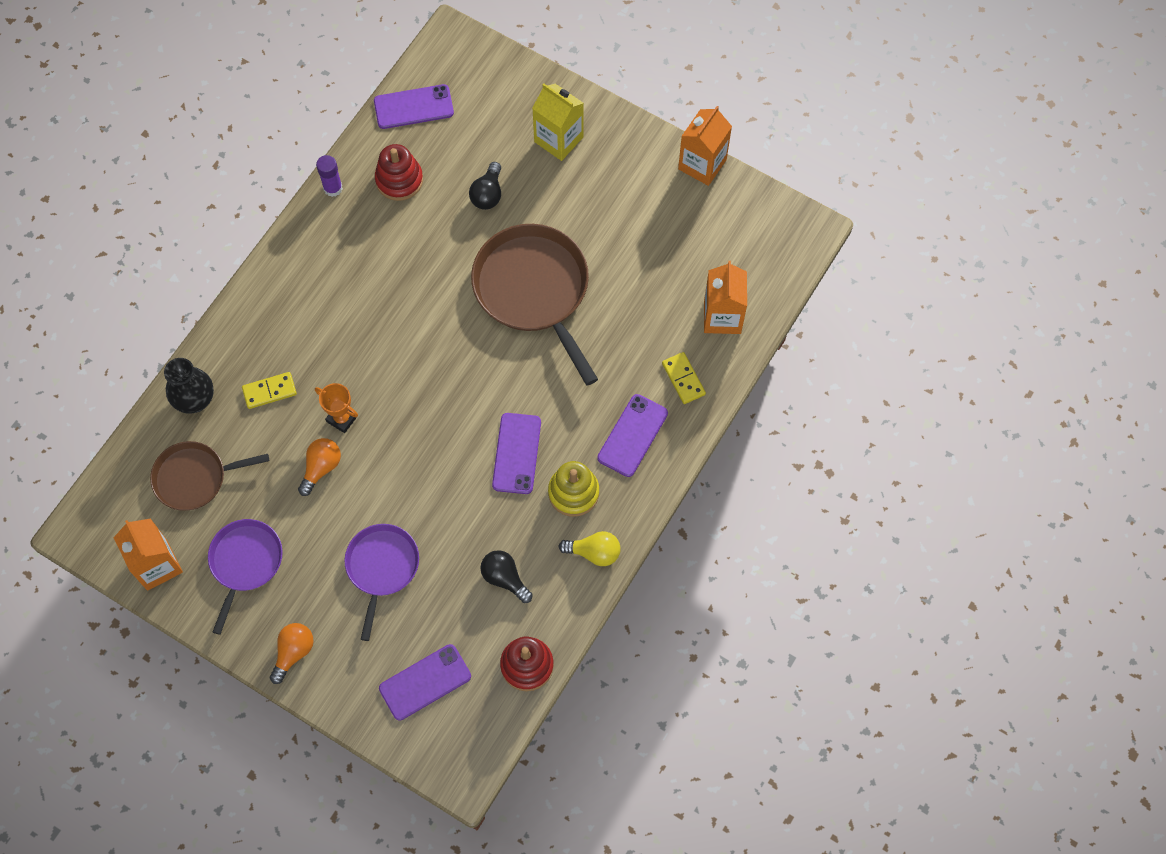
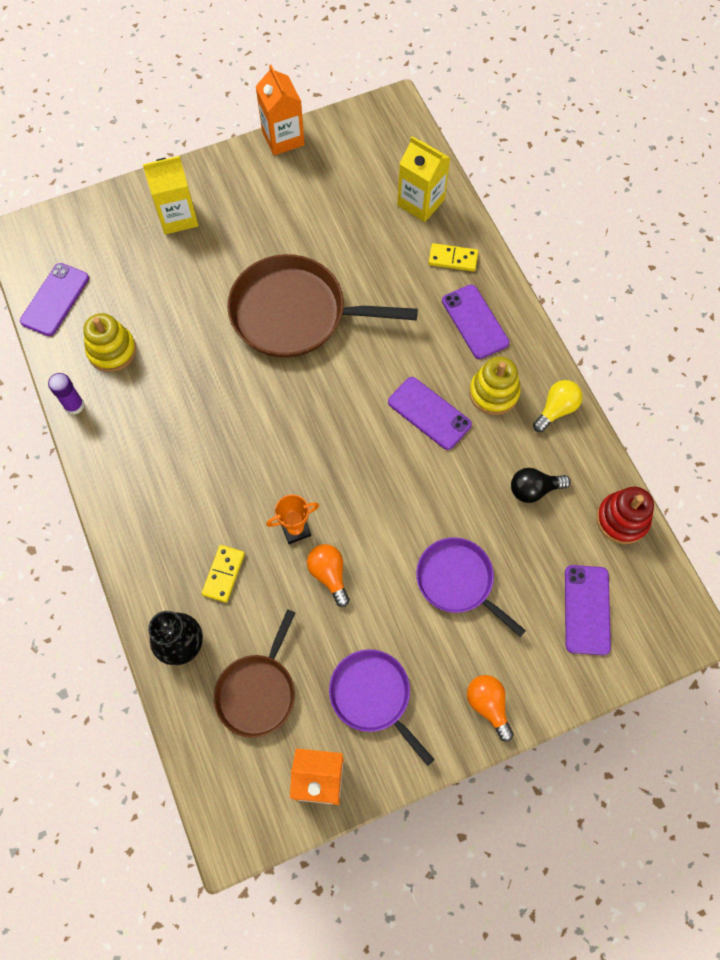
camera: 55 degrees left, 0 degrees up
(399, 180) = (112, 350): red stacking toy -> yellow stacking toy
(488, 194) = (182, 294): black light bulb -> none
(722, 316) = (420, 202): orange carton -> yellow carton

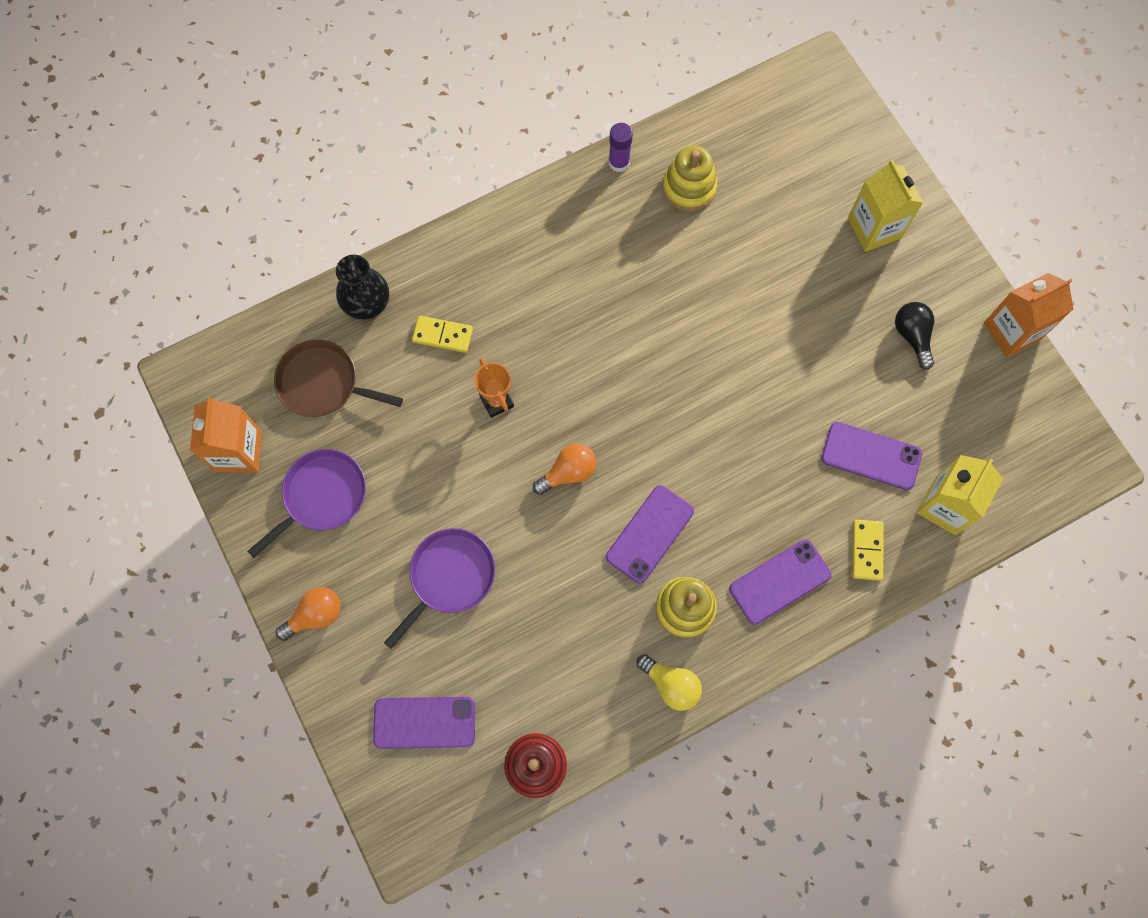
camera: 85 degrees right, 5 degrees up
(55, 299) = (744, 121): purple phone -> purple phone (871, 456)
(294, 313) = (762, 371): brown pan -> none
(329, 574) = (448, 440): orange light bulb -> orange light bulb (568, 472)
(534, 489) = (564, 659): black light bulb -> black light bulb (912, 336)

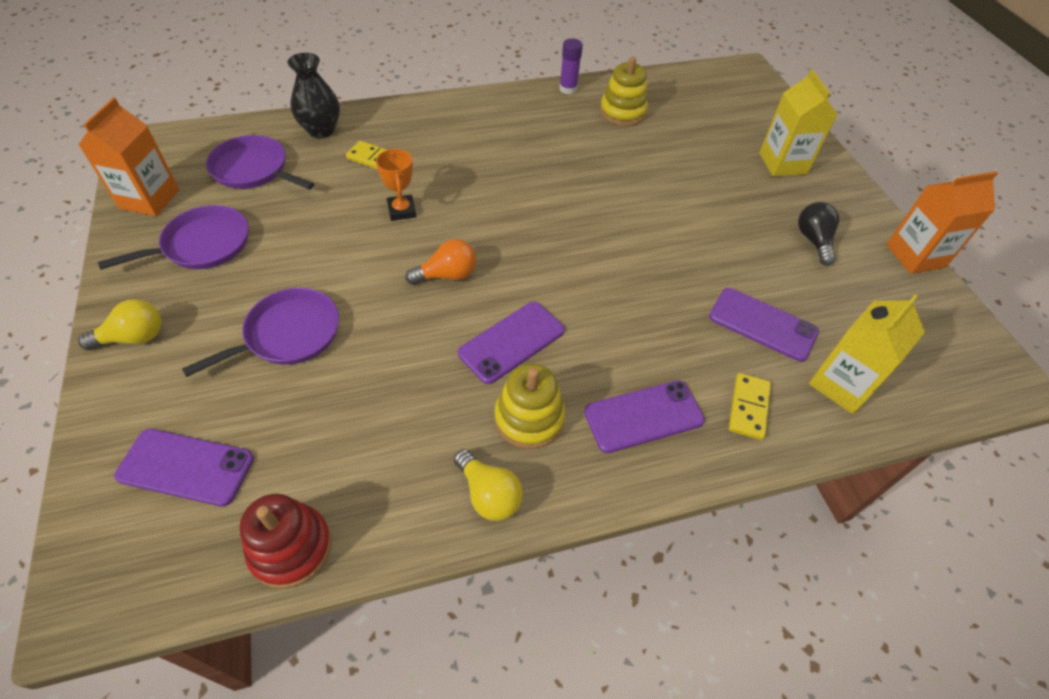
camera: 10 degrees right, 20 degrees down
(315, 615) = (134, 337): orange light bulb -> yellow light bulb
(322, 383) = (253, 169): brown pan -> purple pan

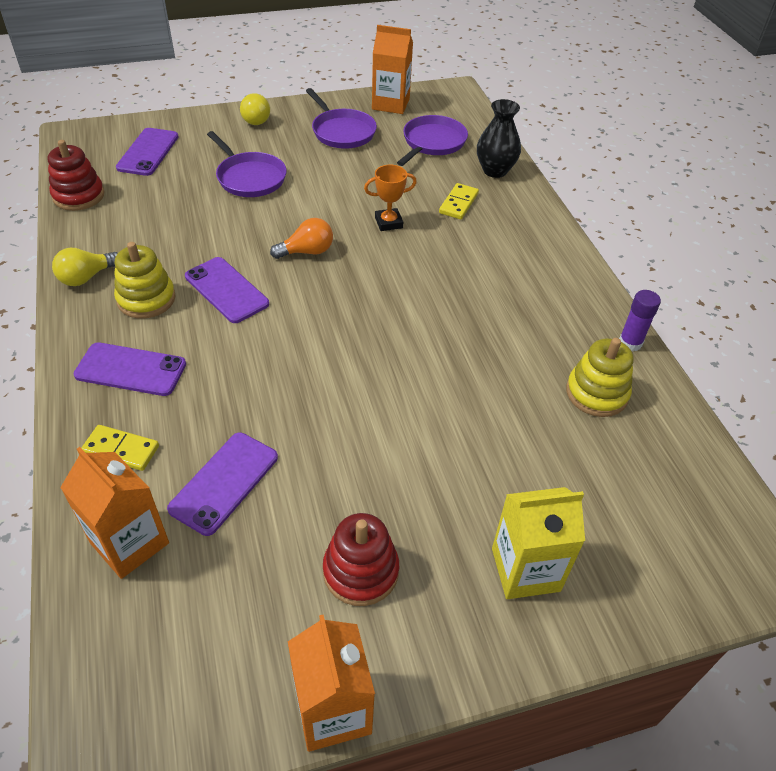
camera: 90 degrees right, 5 degrees down
(447, 275) = (307, 252): orange light bulb -> orange light bulb turned 90 degrees counterclockwise
(643, 416) = (130, 370): purple phone -> purple phone turned 60 degrees counterclockwise
(813, 241) = (361, 571): black light bulb -> red stacking toy
(842, 384) = (129, 543): yellow carton -> orange carton

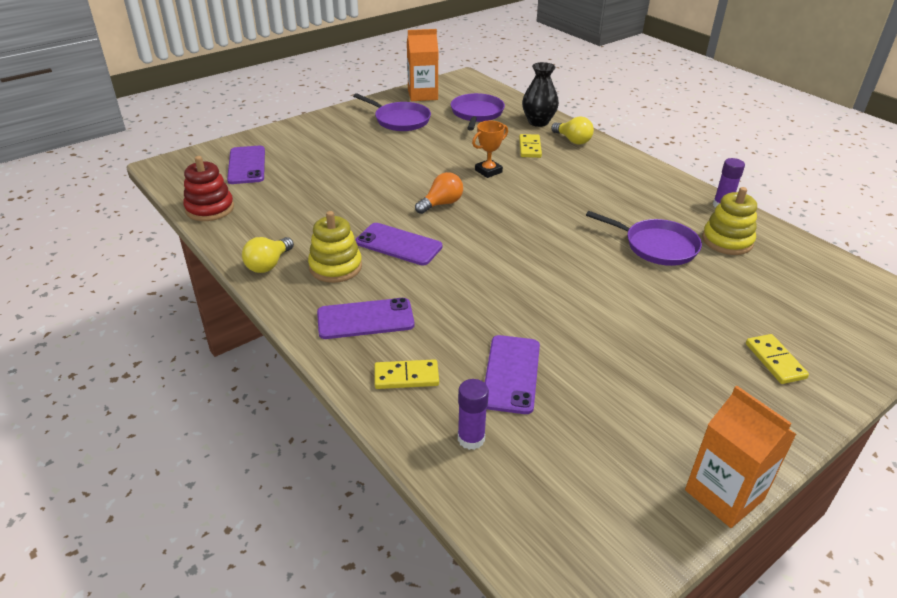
camera: 20 degrees left, 10 degrees down
(129, 543) = (471, 439): orange carton -> purple glue stick
(250, 178) = (351, 165): purple pan -> purple pan (657, 246)
(254, 119) = (320, 125): yellow light bulb -> yellow light bulb (572, 140)
(361, 571) = (665, 399): red stacking toy -> none
(525, 569) = (775, 361): yellow carton -> yellow domino

